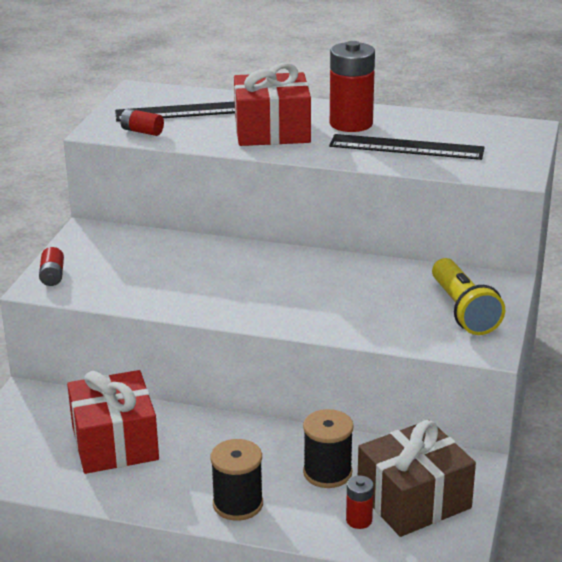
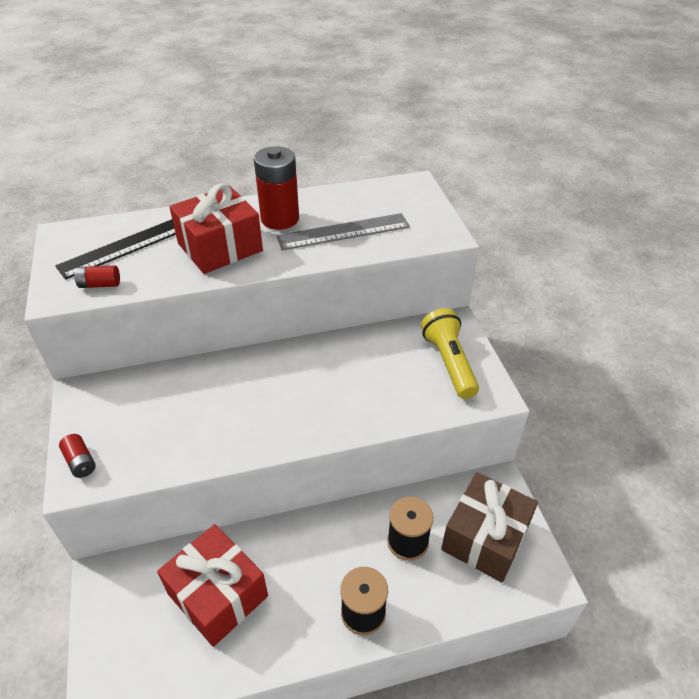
camera: 30 degrees left, 15 degrees up
(359, 520) = (462, 580): red battery -> none
(406, 147) = (343, 232): black ruler -> grey ruler
(463, 311) = (449, 362): yellow flashlight -> yellow flashlight turned 150 degrees counterclockwise

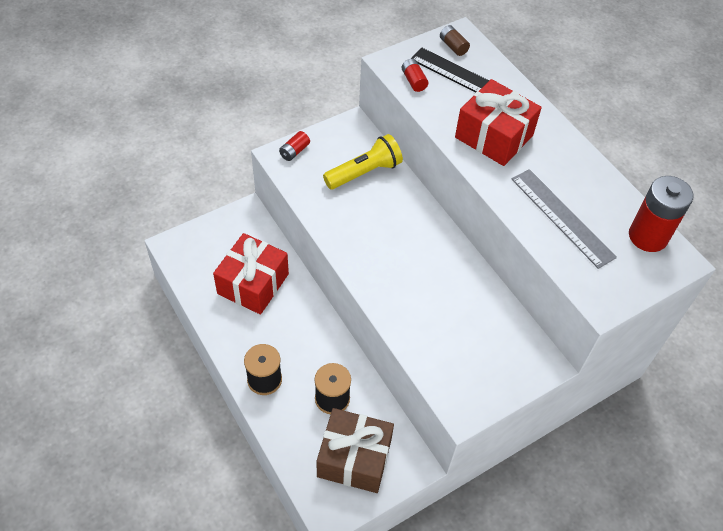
camera: 70 degrees right, 10 degrees up
(74, 243) = (453, 46): none -> brown battery
(280, 219) = (555, 165): red battery -> red battery (648, 236)
(449, 362) = (488, 367): yellow flashlight -> yellow flashlight (364, 172)

